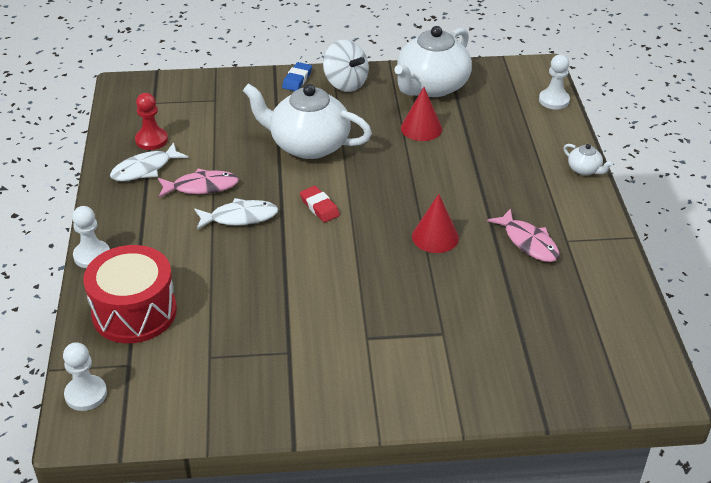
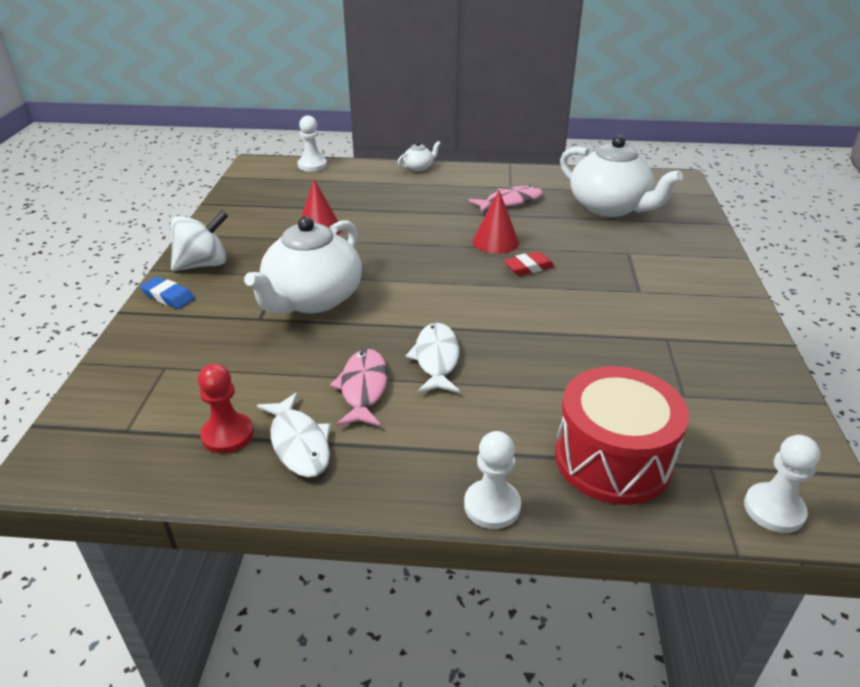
camera: 80 degrees left, 5 degrees down
(319, 207) = (432, 301): red eraser -> red eraser (528, 267)
(431, 86) = (248, 216): white teapot -> white teapot (610, 207)

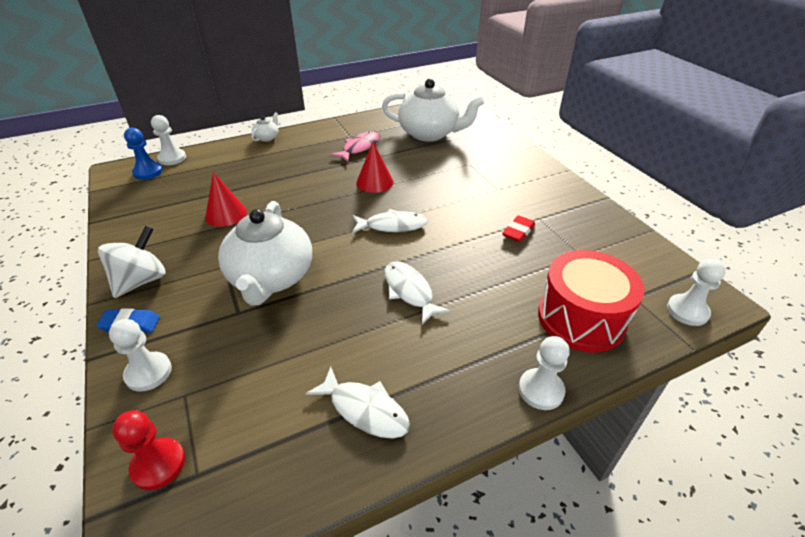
camera: 30 degrees left, 5 degrees up
(152, 339) = (148, 372): none -> white pawn
(227, 435) = (298, 431): red pawn -> red pawn (158, 464)
(281, 172) = (148, 172): none -> blue pawn
(363, 388) = (376, 338): pink fish -> none
(475, 291) = (392, 226): none -> white fish
(528, 267) = (414, 195): red eraser -> red eraser (518, 231)

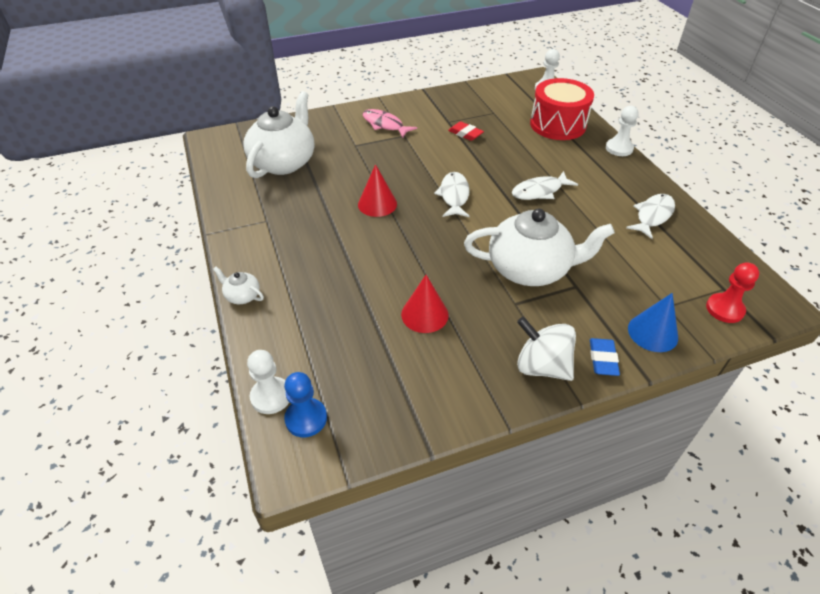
camera: 85 degrees left, 5 degrees up
(148, 372) = (652, 332): white pawn -> blue cone
(359, 147) = (299, 213): pink fish -> pink fish (385, 125)

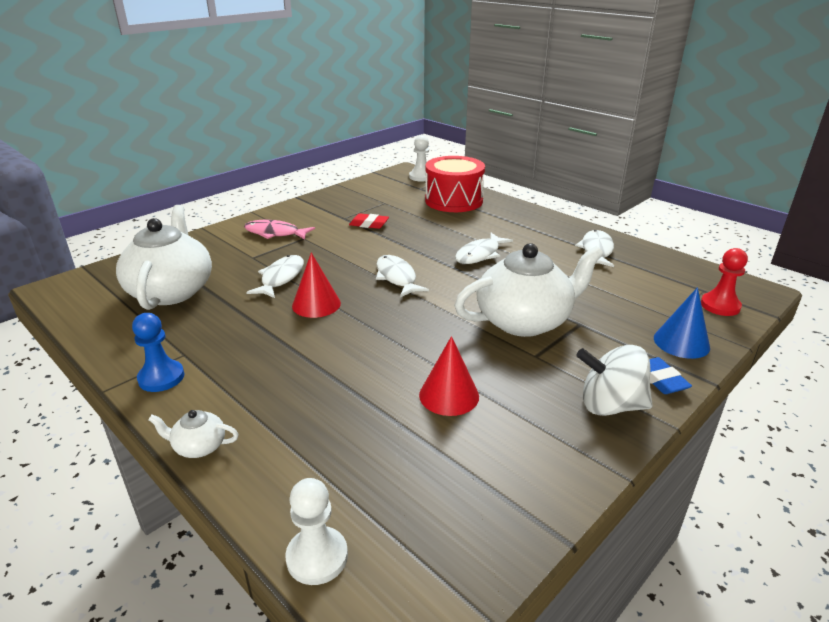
camera: 25 degrees left, 15 degrees down
(306, 418) = (385, 566): blue pawn -> blue pawn (161, 377)
(365, 171) = (281, 278): none -> white fish
(619, 148) = (523, 207): white pawn -> none

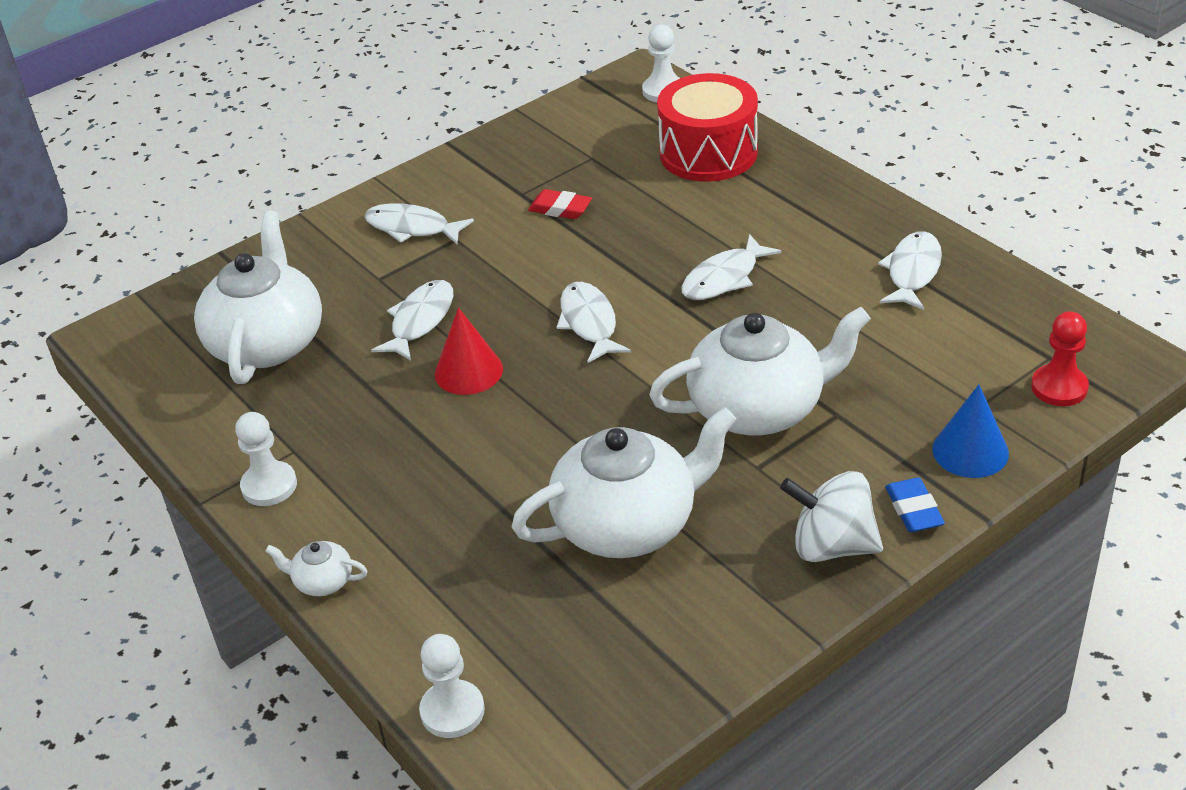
camera: 10 degrees right, 10 degrees up
(161, 377) = (269, 486): blue pawn -> white pawn
(275, 233) = (412, 228): pink fish -> white fish
(449, 395) = (628, 523): red cone -> white teapot

